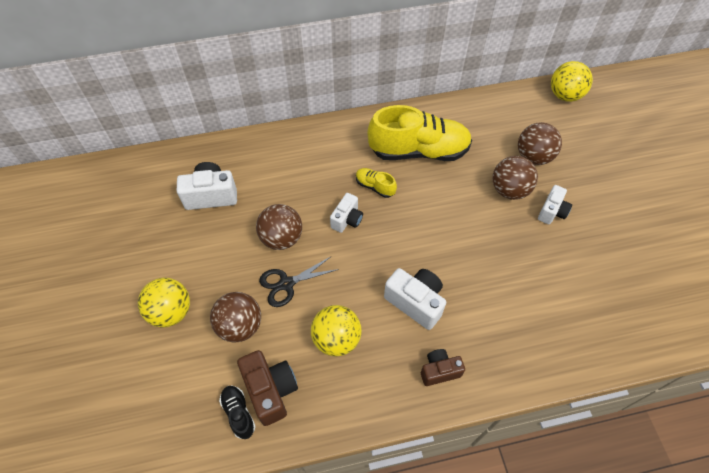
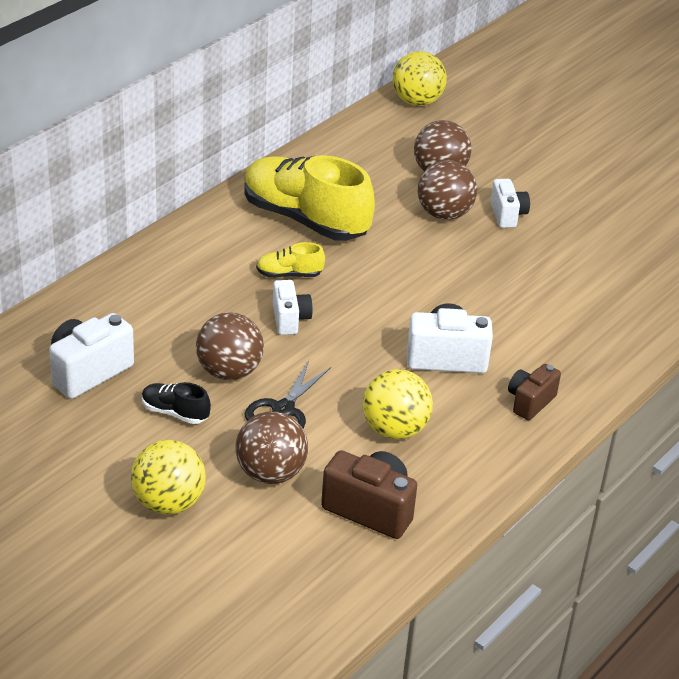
camera: 40 degrees left, 20 degrees down
(238, 413) = (356, 546): black shoe -> black shoe (175, 412)
(419, 151) = (305, 219): yellow shoe -> yellow shoe turned 105 degrees counterclockwise

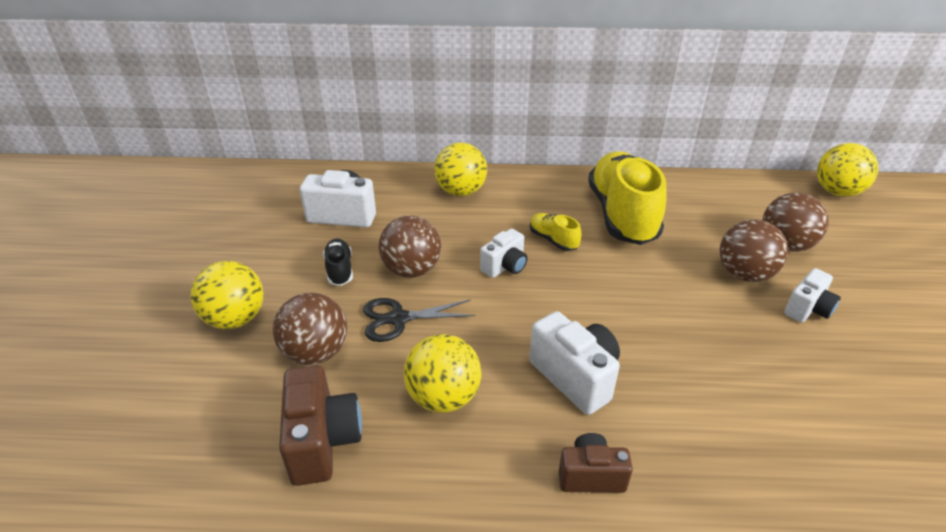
camera: 55 degrees right, 0 degrees up
(149, 282) = (461, 191): none -> yellow ball

